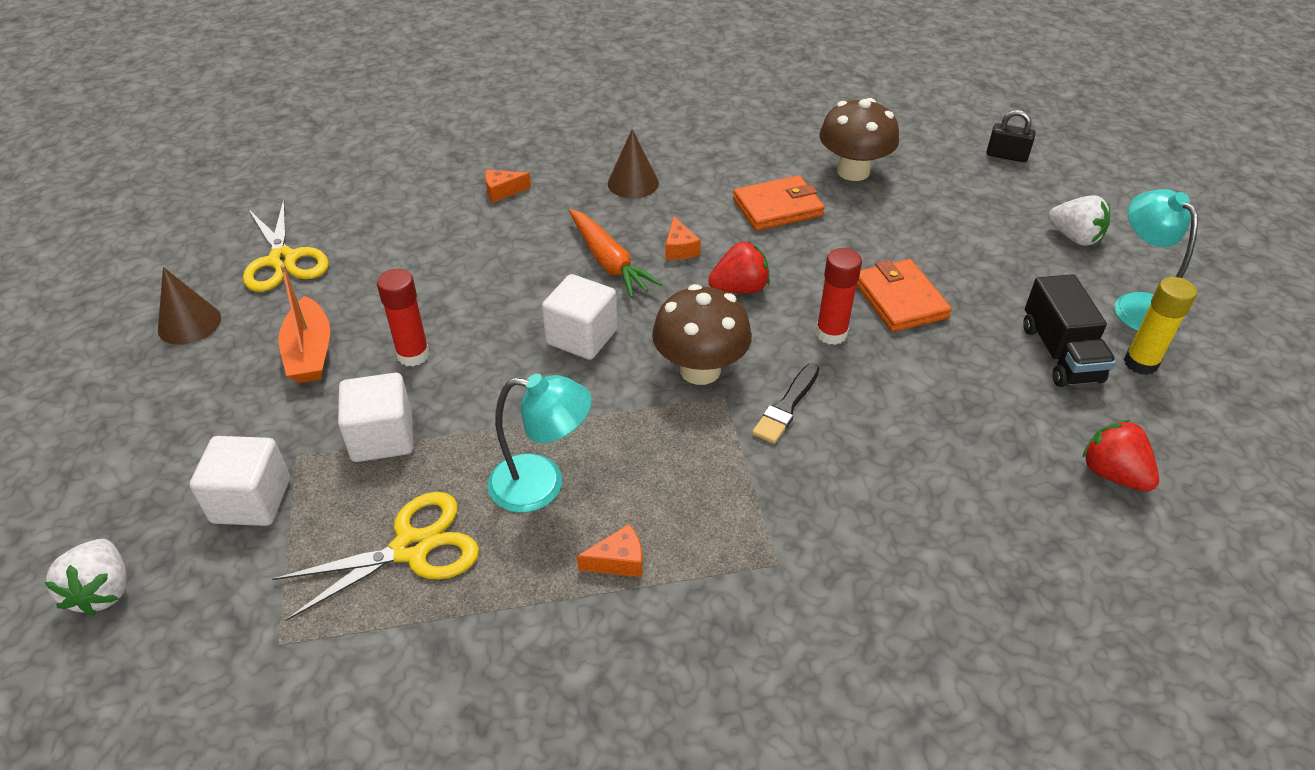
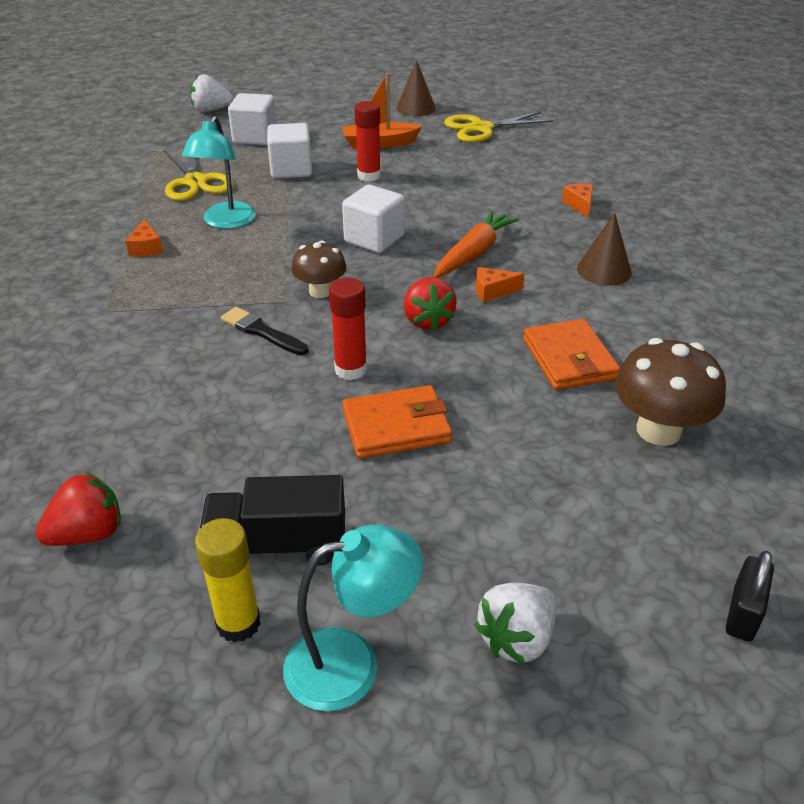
camera: 95 degrees right, 5 degrees down
(609, 262) = (473, 253): orange carrot -> orange carrot turned 150 degrees clockwise
(700, 370) = (320, 291): brown mushroom -> brown mushroom, size x0.64

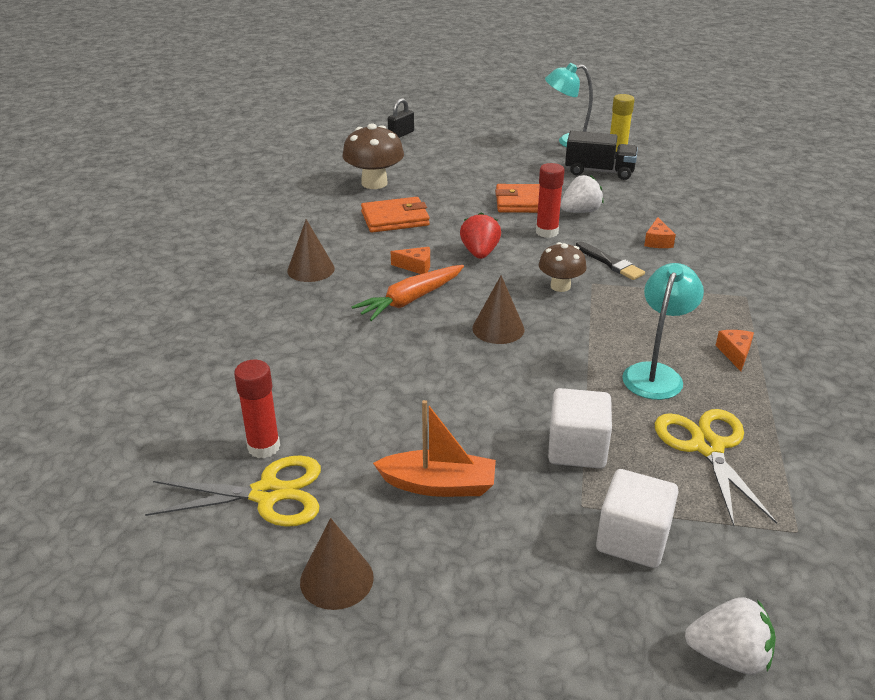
camera: 165 degrees left, 5 degrees down
(88, 534) = (697, 185): red strawberry -> none
(369, 176) = (476, 419): red glue stick -> red glue stick (264, 447)
(374, 239) = (498, 328): white cube -> brown cone
(516, 638) = (499, 139): white strawberry -> white strawberry (580, 211)
(569, 359) = (395, 219): orange wallet -> orange wallet turned 75 degrees clockwise
(579, 205) = (264, 336): orange cheese -> orange cheese (657, 241)

